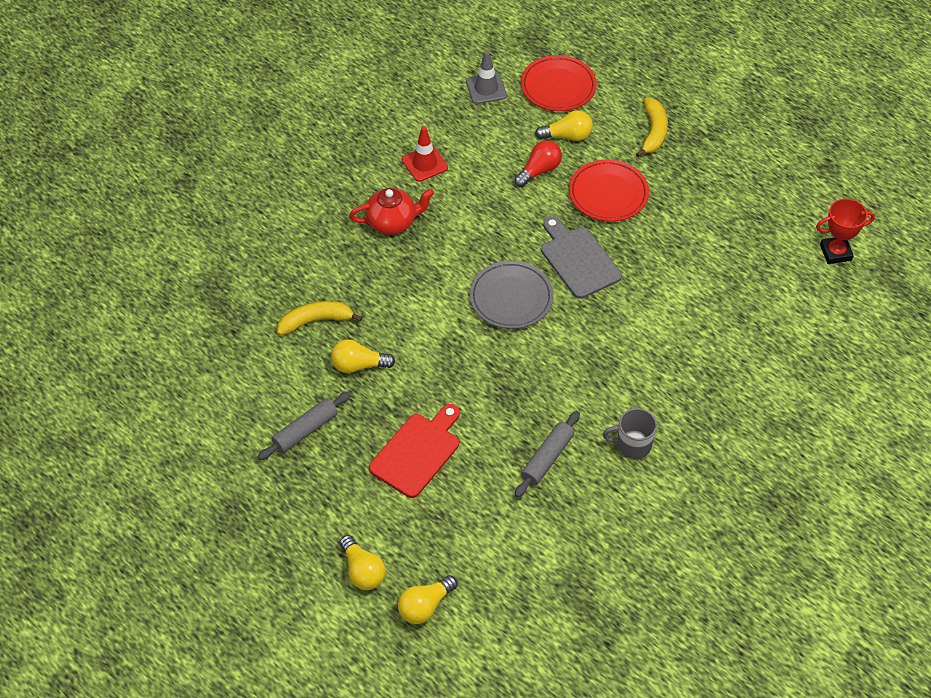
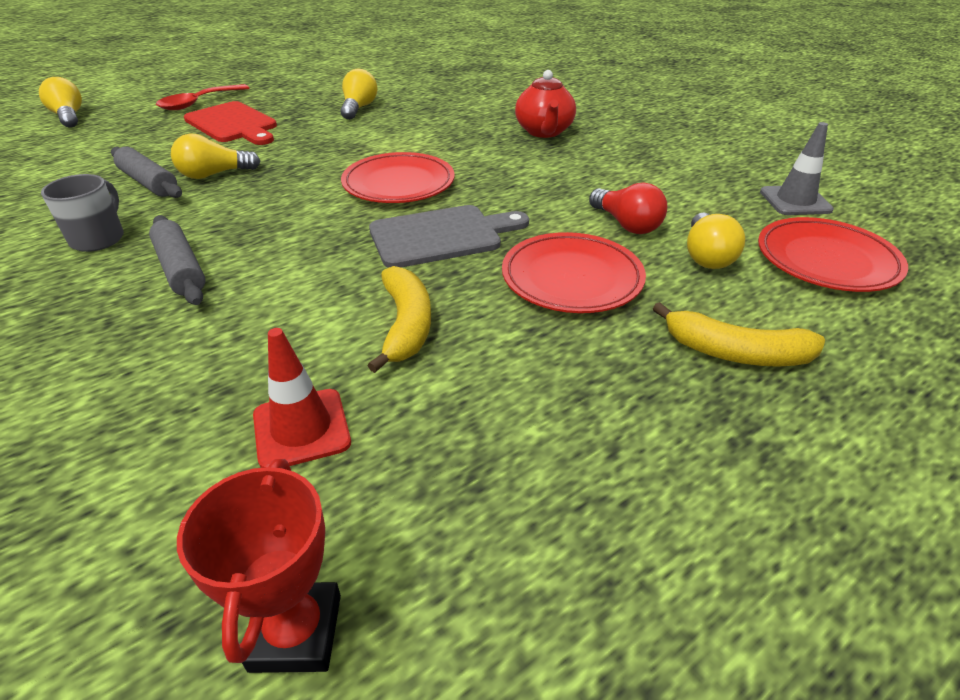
camera: 100 degrees right, 15 degrees down
(305, 430) = (304, 87): grey rolling pin -> grey rolling pin (181, 269)
(316, 321) = (424, 96): yellow banana -> yellow banana (405, 325)
(362, 571) = (139, 98): yellow light bulb -> yellow light bulb (214, 174)
(367, 507) = (198, 103): none -> red spoon
(424, 164) = (638, 153): red traffic cone -> red traffic cone (301, 429)
(511, 298) = (398, 184): grey plate -> red plate

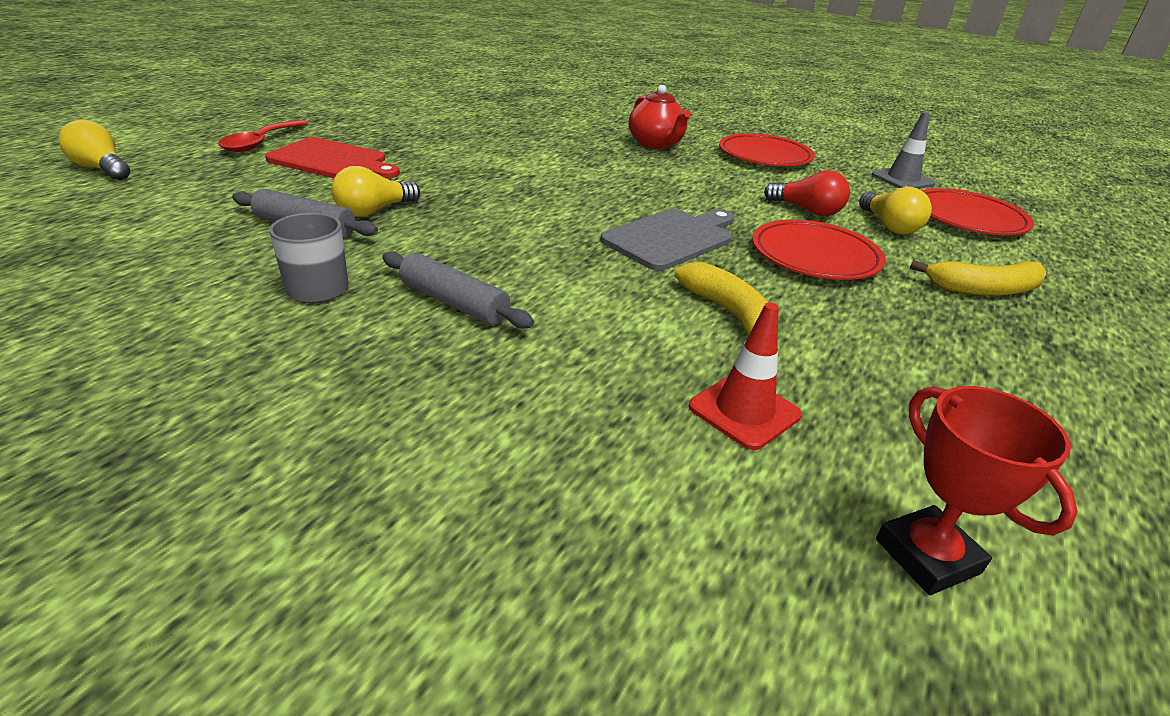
camera: 25 degrees left, 5 degrees down
(359, 108) = (454, 136): yellow light bulb -> none
(398, 184) = (579, 200): red plate -> red plate (764, 156)

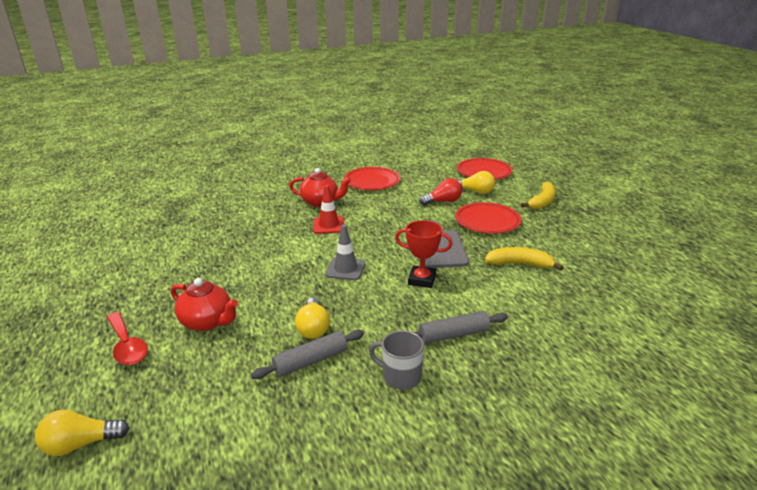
camera: 50 degrees left, 5 degrees down
(332, 161) = (207, 322): red cutting board -> red teapot
(744, 411) = (591, 293): red traffic cone -> red traffic cone (329, 225)
(902, 179) = (434, 165): grey traffic cone -> grey traffic cone (345, 269)
(927, 556) = (683, 296): red trophy -> red trophy (422, 280)

